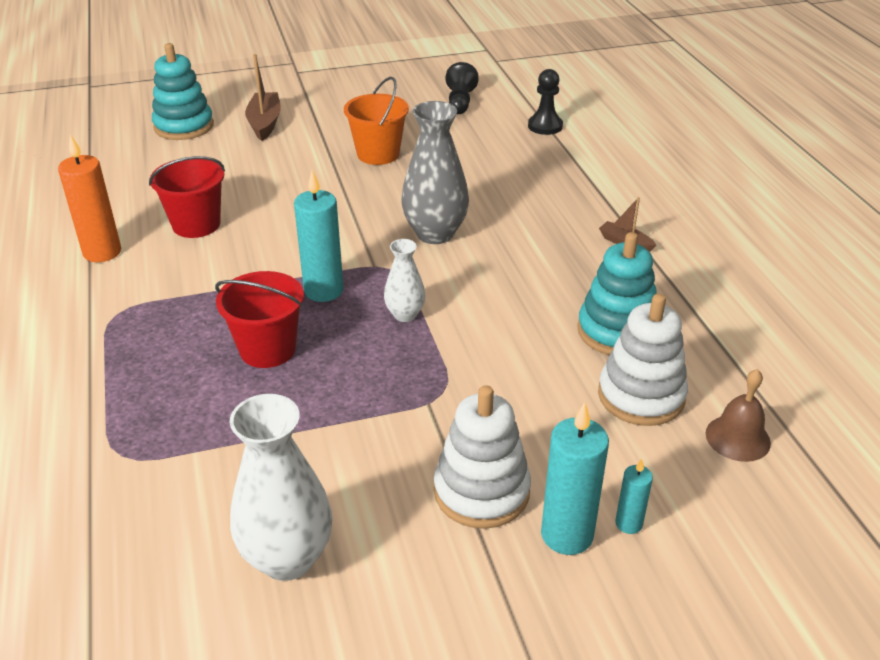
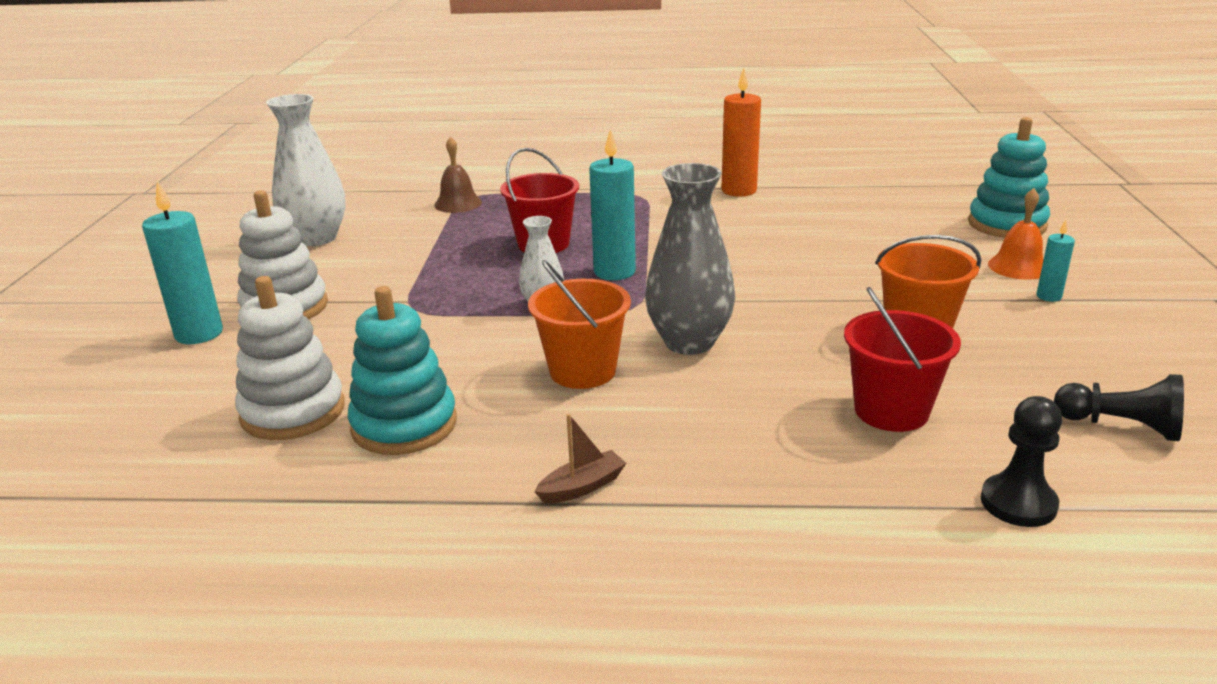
camera: 110 degrees right, 10 degrees down
(196, 224) = (771, 225): red bucket -> red bucket (891, 411)
(265, 123) = (1018, 267): brown boat -> orange bell
(499, 271) = (582, 371): none -> orange bucket
(628, 523) = (170, 363): turquoise candle -> turquoise candle (1048, 296)
(737, 438) = (169, 456): brown bell -> brown bell (458, 203)

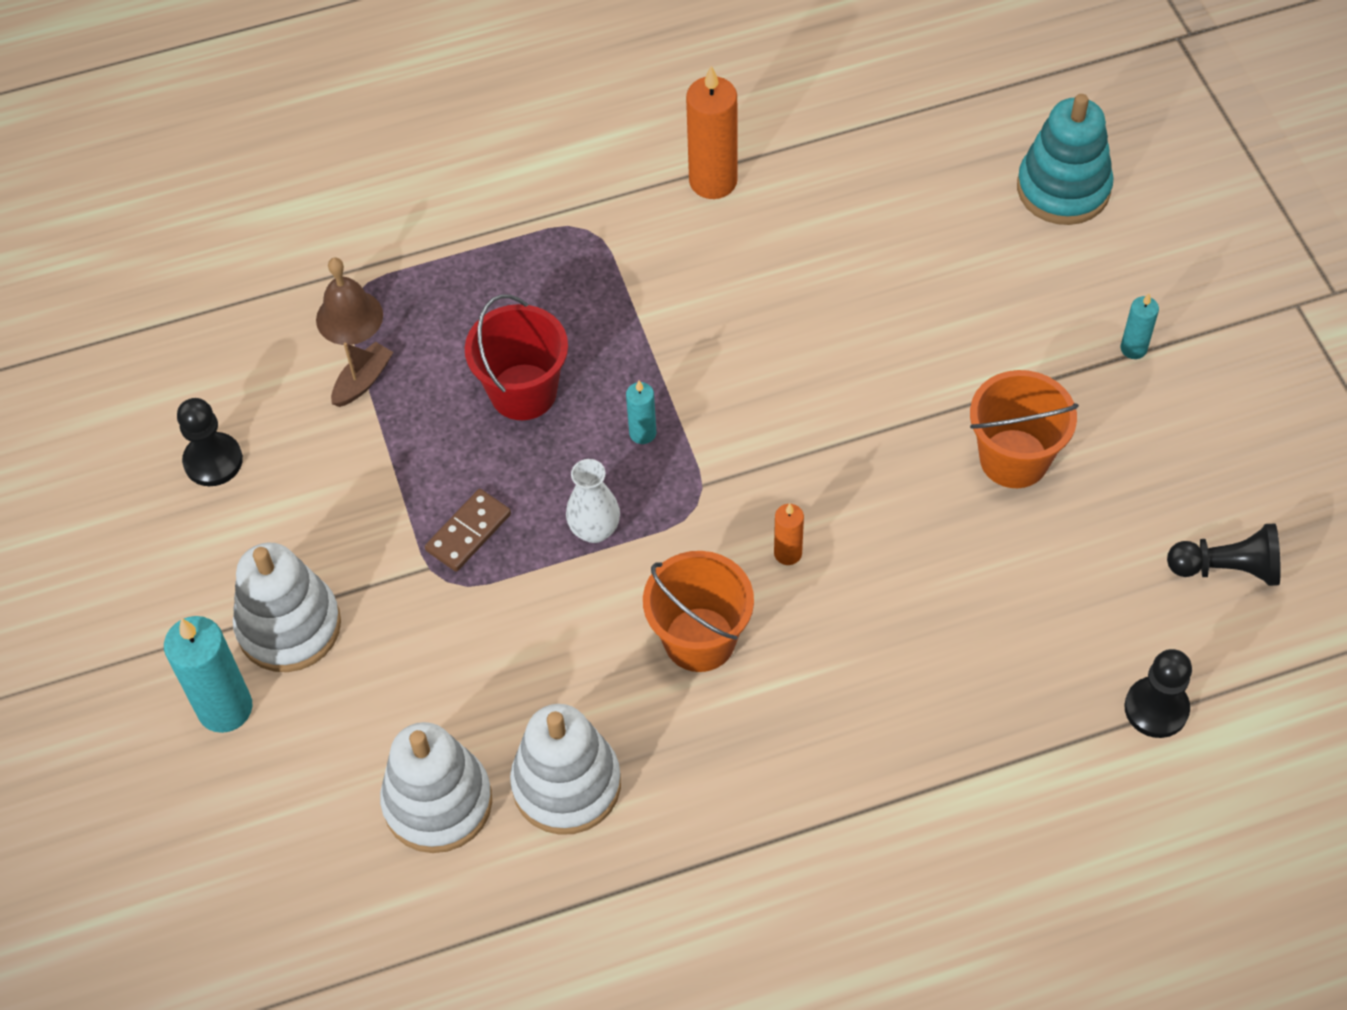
camera: 20 degrees left, 30 degrees up
(316, 238) = (213, 461): white vase -> black pawn
(404, 425) = (566, 784): turquoise stacking toy -> white stacking toy
(450, 291) = (468, 532): none -> brown domino
(582, 487) = (783, 813): brown boat -> brown boat (363, 381)
(614, 272) = (642, 433): turquoise candle -> turquoise candle, size x0.52
(689, 342) = (788, 553): grey vase -> orange candle
(891, 411) = (1022, 610): red bucket -> none
(1018, 267) = (1092, 290): orange bell -> none

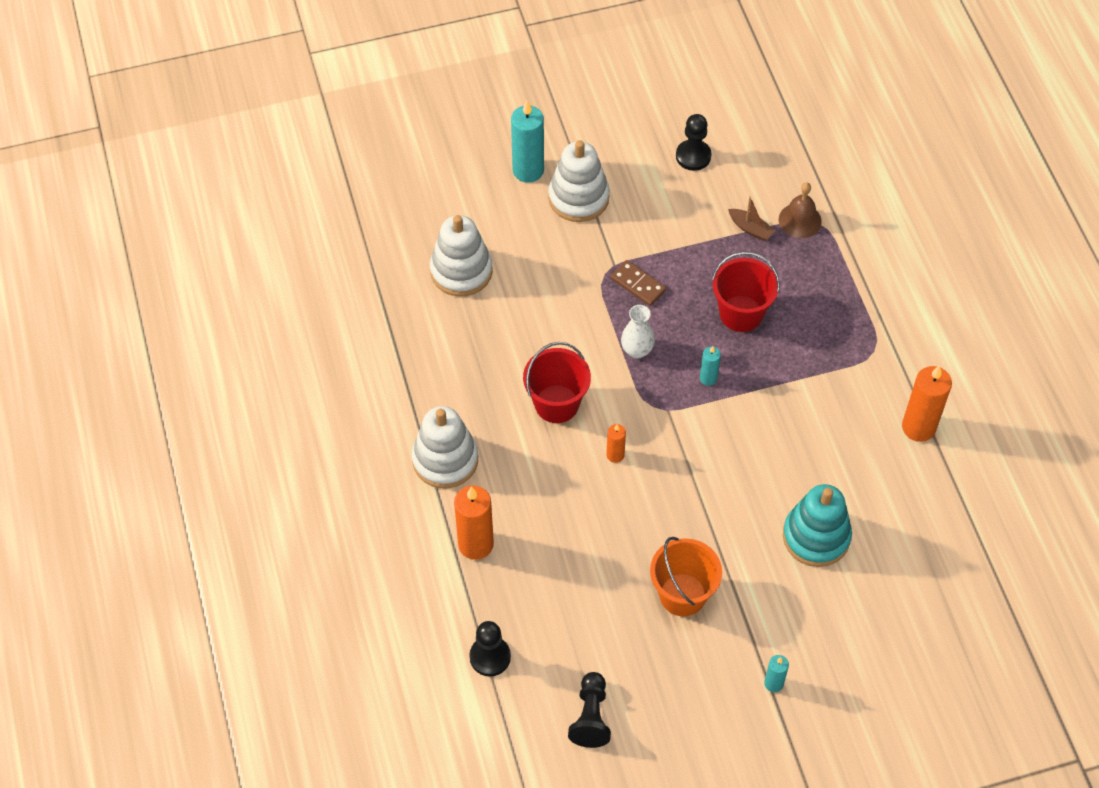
camera: 90 degrees right, 0 degrees up
(566, 784) = (466, 333): white stacking toy -> white stacking toy (445, 460)
(699, 639) = (556, 404): orange bucket -> red bucket
(966, 742) = (475, 544): none -> orange candle
(1063, 189) = (919, 655): turquoise stacking toy -> turquoise stacking toy (816, 537)

